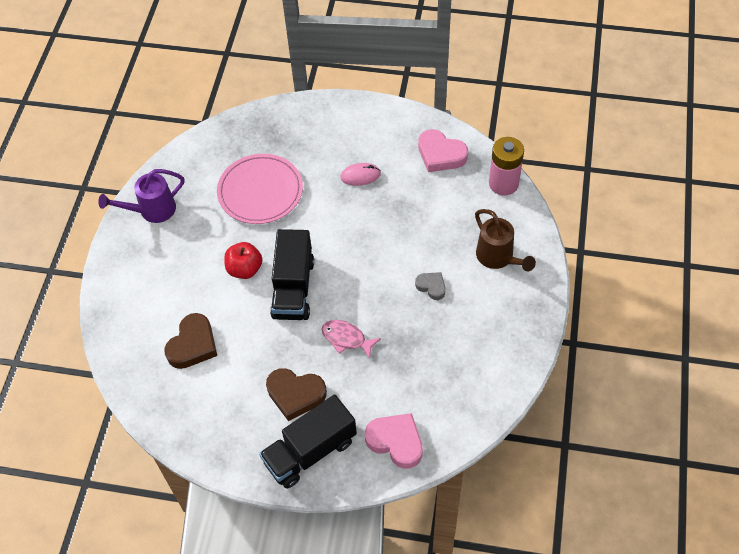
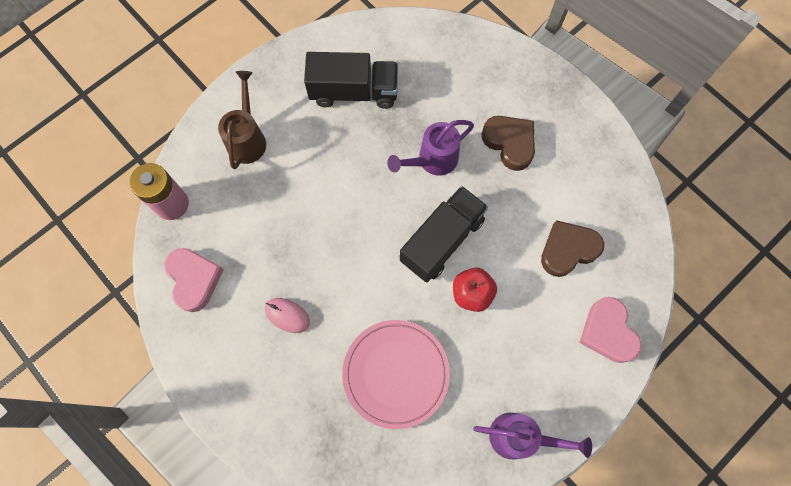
camera: 145 degrees left, 15 degrees up
(310, 451) = (530, 92): black truck -> black truck (354, 91)
(346, 338) = (432, 160): pink fish -> purple watering can
(396, 441) = (460, 54): pink heart -> pink heart (608, 332)
(431, 286) = (325, 154): grey heart -> none

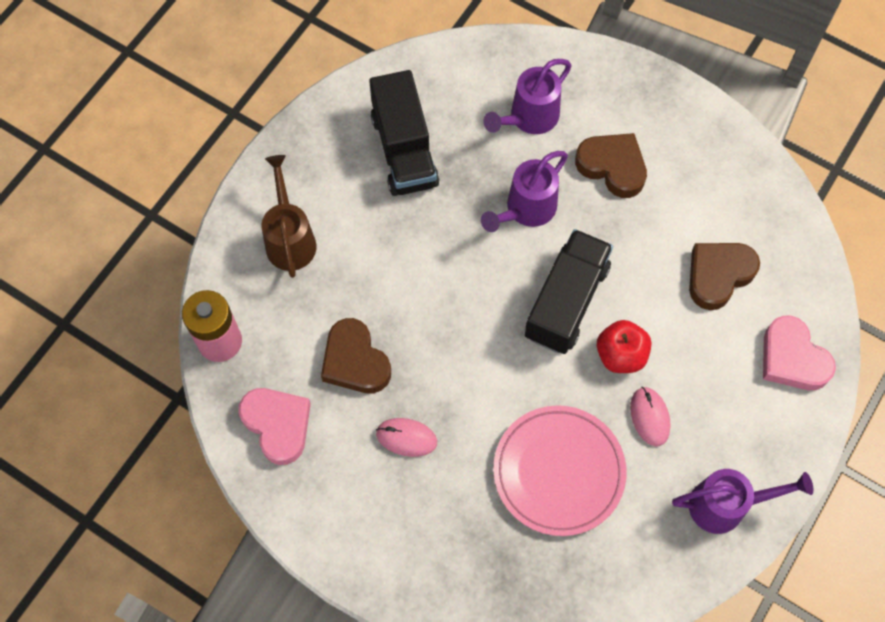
camera: 15 degrees left, 5 degrees down
(267, 245) = (355, 361): none -> brown heart
(354, 91) = (404, 150): black truck -> black truck turned 90 degrees clockwise
(456, 89) = (529, 118): none -> purple watering can
(480, 349) = (649, 417): none -> pink mouse

